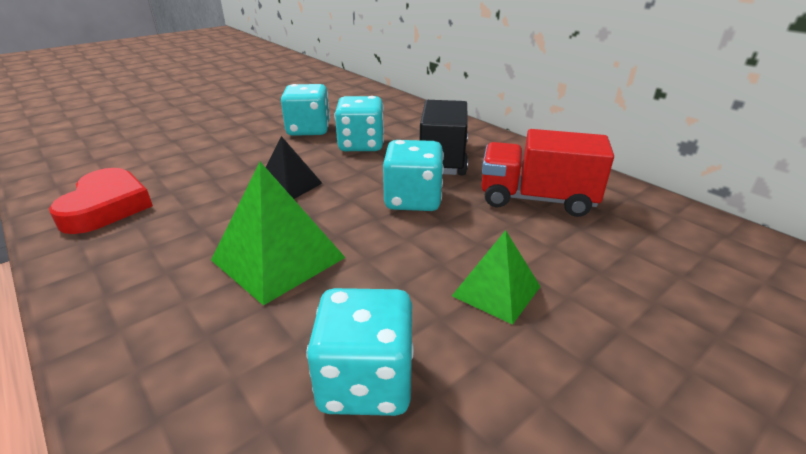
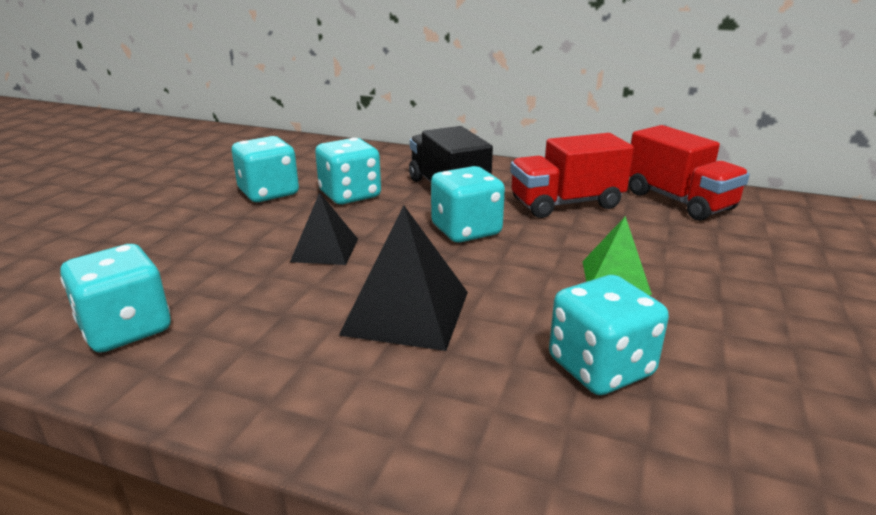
camera: 30 degrees left, 5 degrees down
(106, 207) = (126, 329): red heart -> turquoise dice
(278, 258) = (407, 312): green pyramid -> black pyramid
(669, 229) = (679, 201): none -> red truck

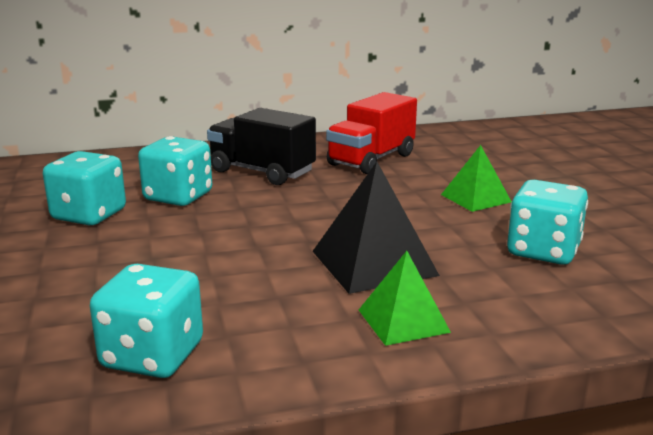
camera: 35 degrees left, 5 degrees down
(325, 250) = (232, 243): black pyramid -> none
(340, 384) = (403, 320): none -> green pyramid
(466, 230) = (326, 197): turquoise dice -> none
(679, 201) = (444, 140): red truck -> none

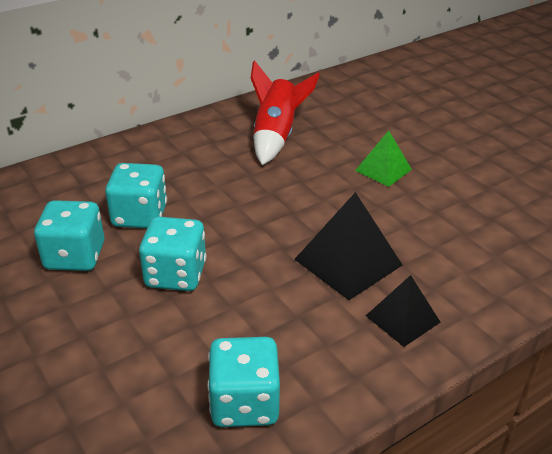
camera: 20 degrees left, 15 degrees up
(262, 172) = (192, 169): black truck -> none
(371, 160) = (276, 136): red truck -> red rocket
(403, 320) = (402, 318): green pyramid -> black pyramid
(543, 251) = (460, 221): turquoise dice -> turquoise dice (176, 275)

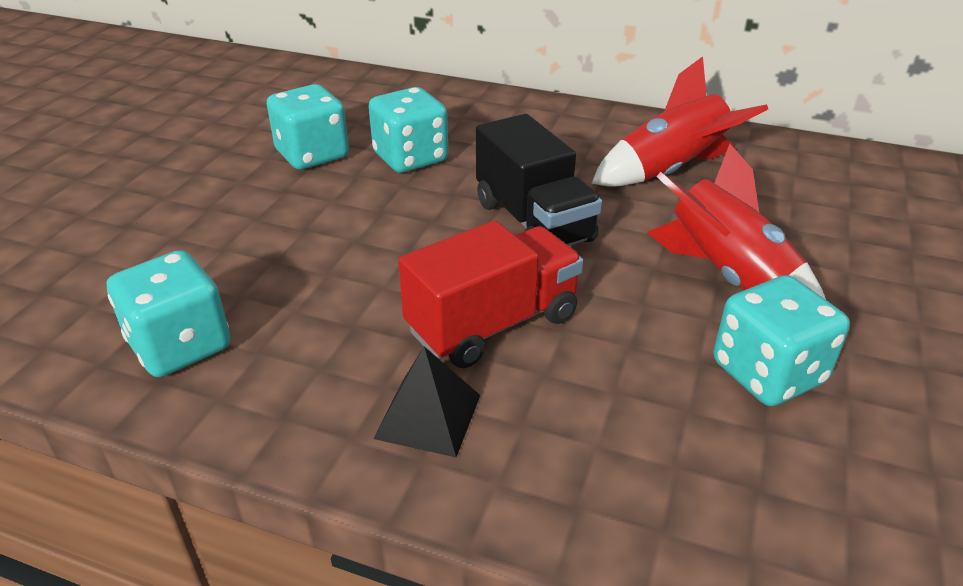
camera: 55 degrees right, 0 degrees up
(176, 275) = (341, 217): turquoise dice -> turquoise dice (767, 373)
(270, 203) = (534, 221): none -> black truck
(348, 262) = (492, 324): black pyramid -> red truck
(383, 170) = (728, 276): green pyramid -> red rocket

